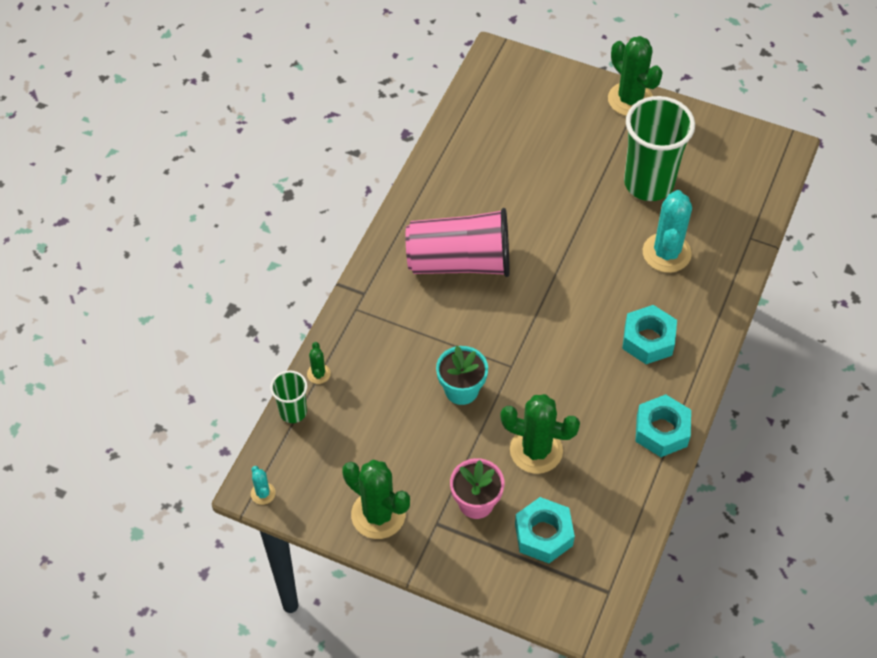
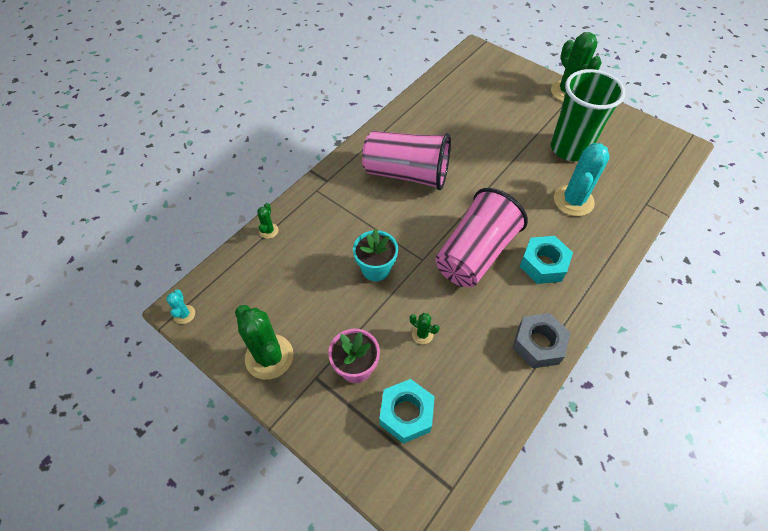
camera: 15 degrees right, 0 degrees up
(293, 412) = (237, 255): green cup -> none
(536, 450) = (422, 334): green cactus -> green cactus, size x0.46
(569, 345) = (475, 254): none -> pink cup
(661, 431) = (538, 344): turquoise nut -> grey nut

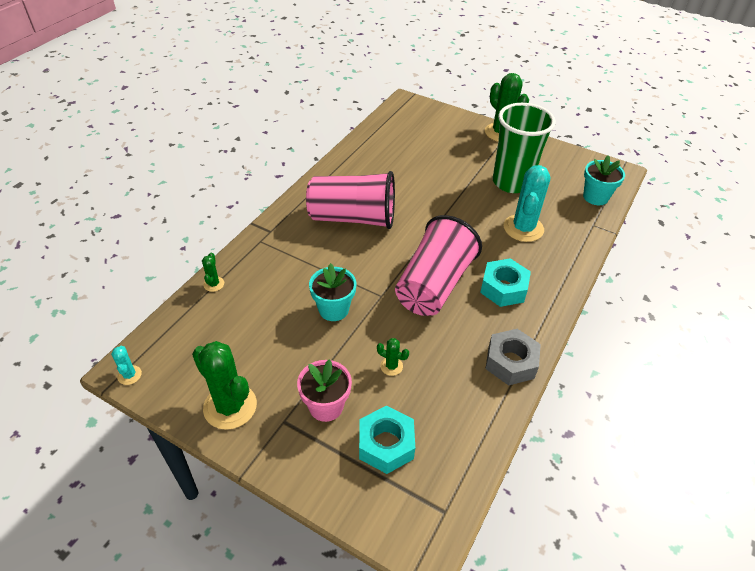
camera: 10 degrees left, 10 degrees down
(654, 172) = (595, 197): none -> turquoise flower pot

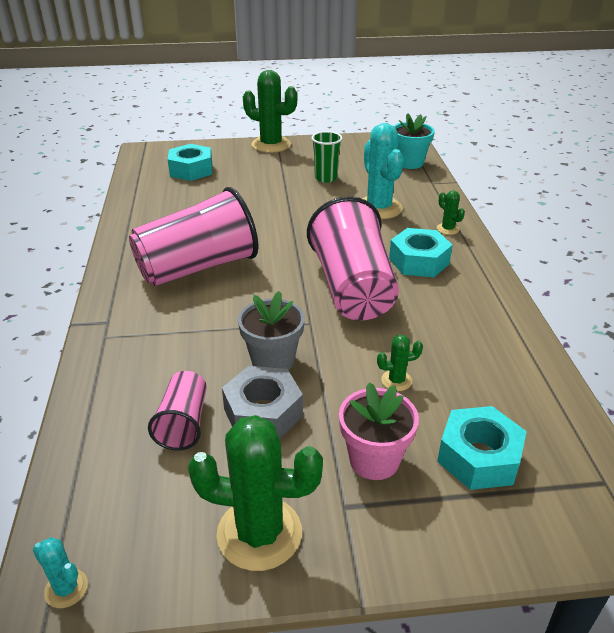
camera: 35 degrees left, 10 degrees down
(214, 284) = (87, 410): green cactus -> green cactus (447, 229)
(251, 320) = (183, 423): none -> pink cup
(333, 309) = (273, 360): turquoise flower pot -> grey flower pot
(422, 133) = (191, 170): none -> turquoise nut
(510, 362) = (498, 317): grey nut -> grey nut (263, 412)
(511, 182) = (326, 178): green cup -> green cup, size x0.50

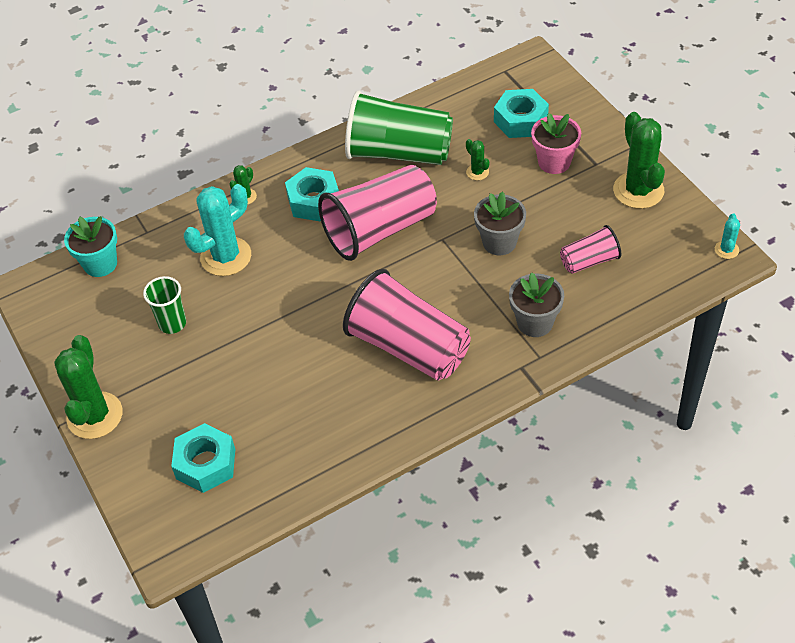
camera: 110 degrees left, 15 degrees up
(145, 348) = (535, 323): none -> grey flower pot
(263, 412) = (552, 226): grey nut -> none
(464, 330) = (399, 152): none -> green cup

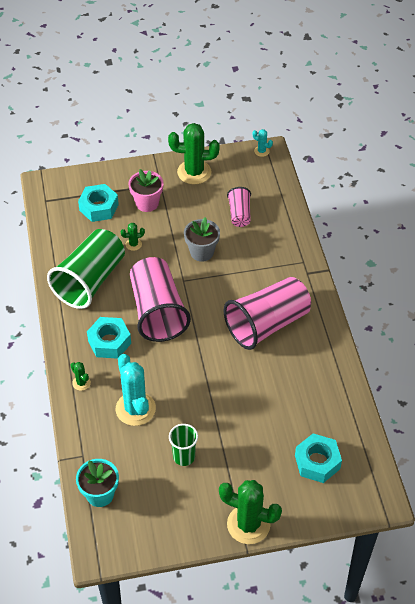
camera: 75 degrees left, 0 degrees up
(535, 323) = (276, 255): grey flower pot -> none

